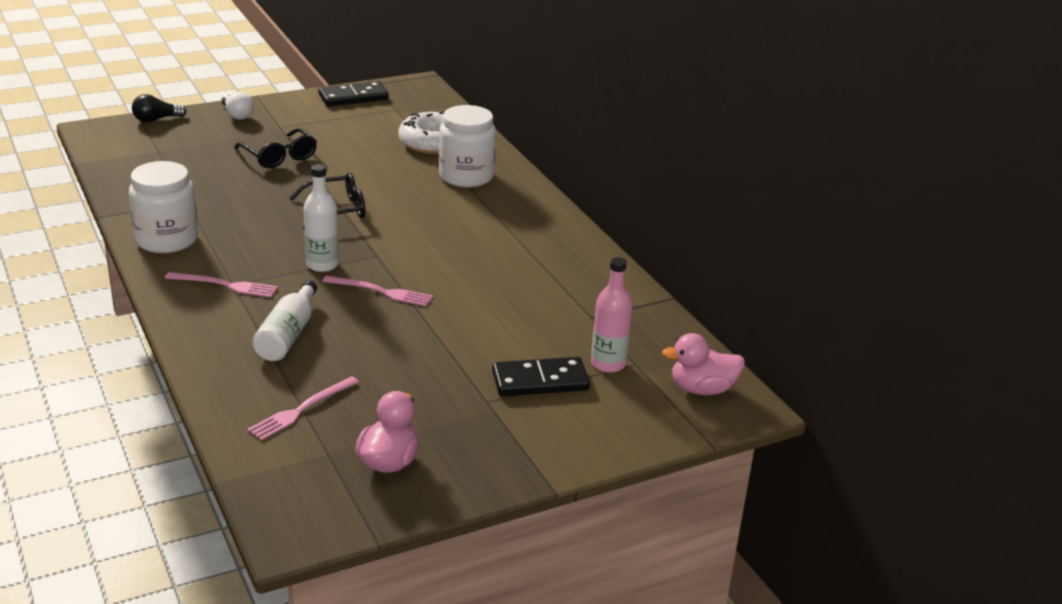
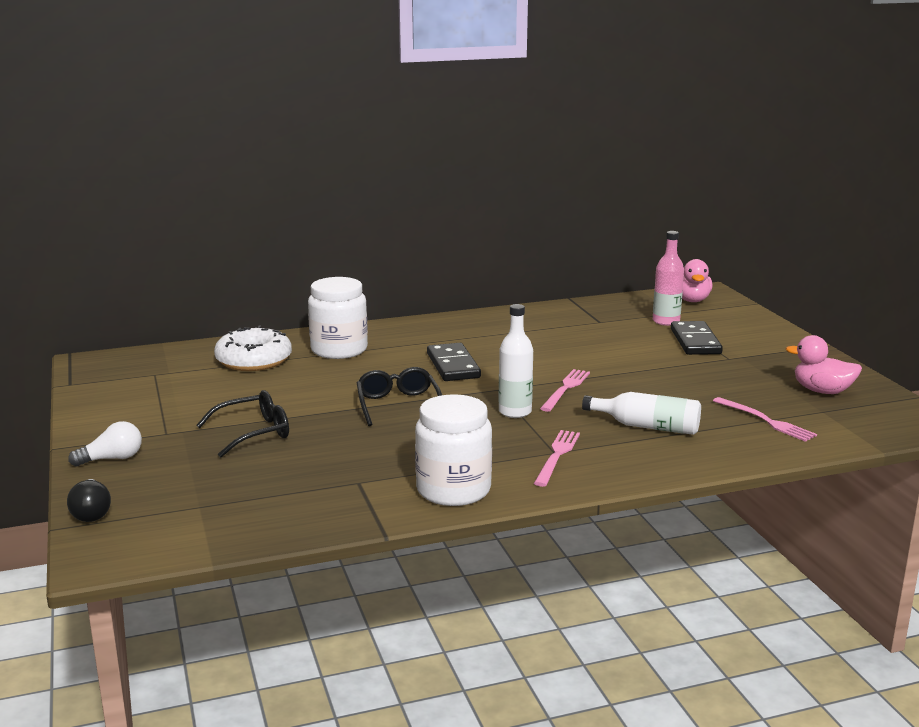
camera: 80 degrees left, 10 degrees down
(353, 97) = (104, 394): black domino -> black domino (453, 366)

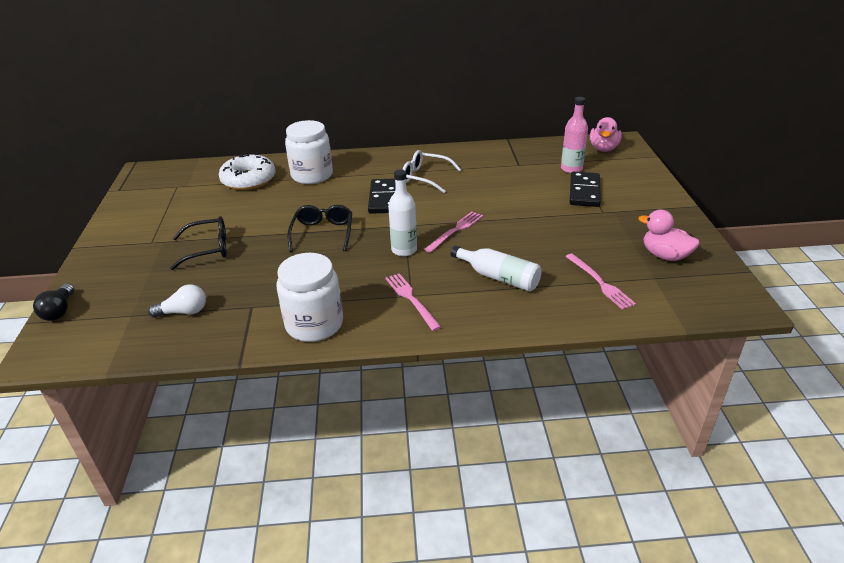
camera: 15 degrees right, 15 degrees up
(112, 459) = (103, 262): white light bulb -> white light bulb (184, 312)
(491, 342) = (425, 177): none -> white glasses
(557, 456) = (411, 299): pink fork -> pink fork turned 60 degrees counterclockwise

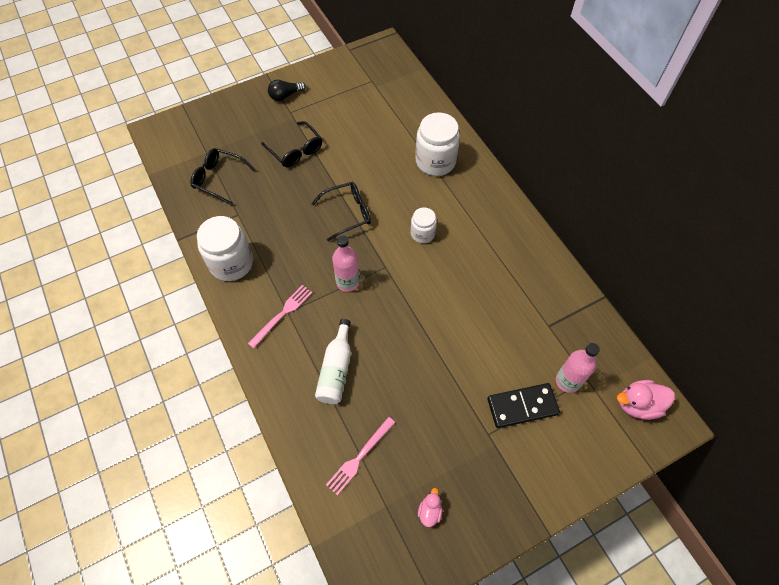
camera: 65 degrees right, 25 degrees up
(59, 311) = (198, 112): black light bulb -> black light bulb (285, 96)
(184, 312) = (219, 179): white light bulb -> black glasses
(248, 180) = (405, 121): white donut -> none
(384, 198) = (422, 233): black domino -> white jar
(404, 250) = (347, 282): white bottle -> pink bottle
(425, 177) = (477, 251): white glasses -> none
(455, 230) = (394, 311): pink fork -> none
(665, 255) = (429, 511): pink duck -> pink duck, size x0.57

